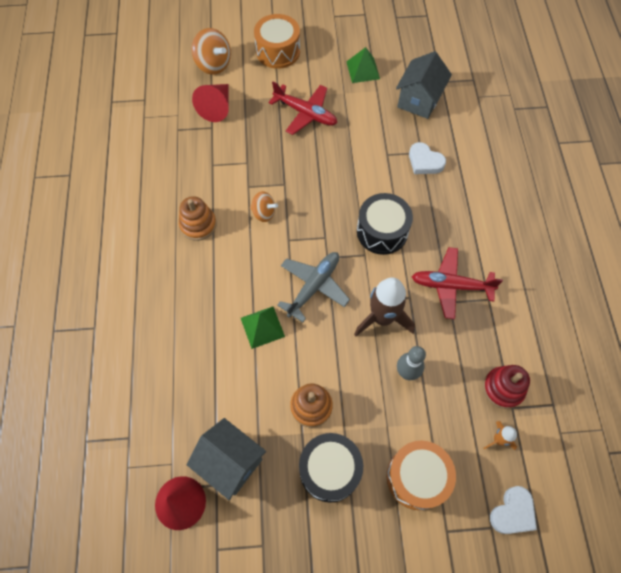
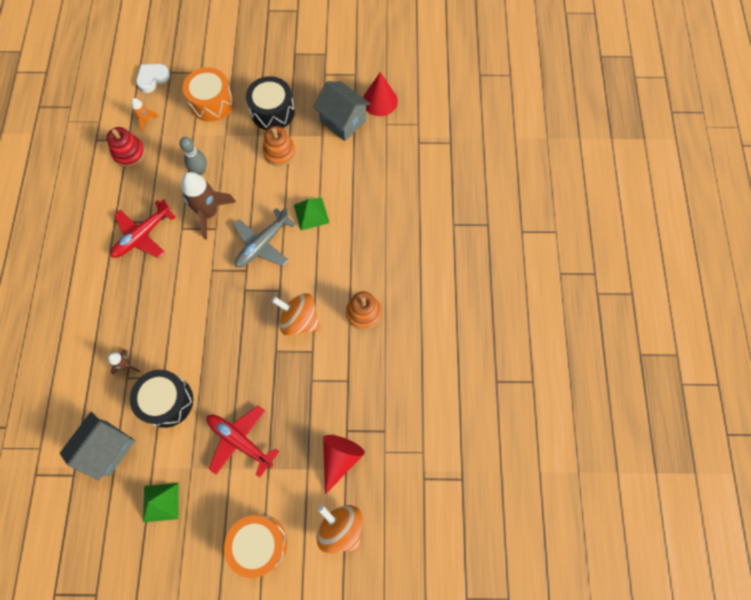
camera: 175 degrees left, 5 degrees up
(264, 213) = (299, 320): orange spinning top -> orange spinning top, size x1.59
(382, 231) = (190, 291): black drum -> black drum (167, 401)
(424, 162) = (126, 365): white heart -> brown rocket
(451, 285) = (142, 235): red plane -> red plane turned 120 degrees clockwise

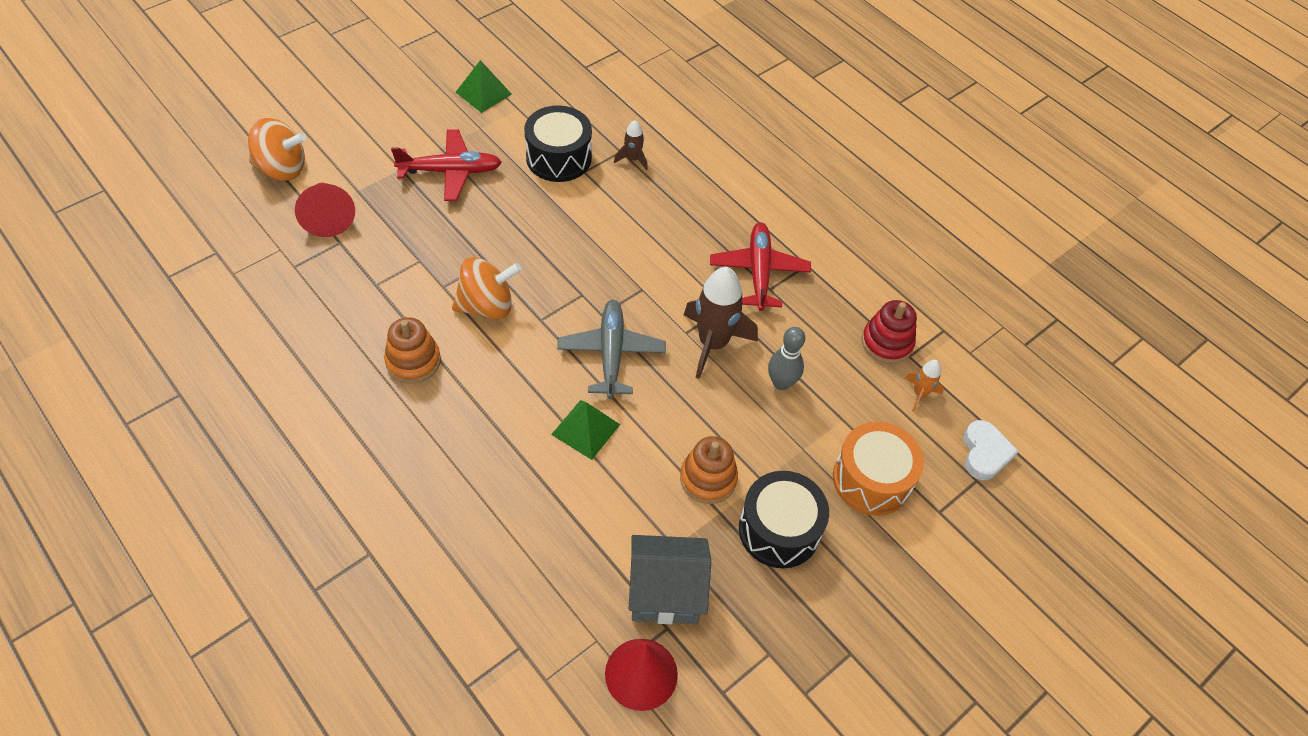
camera: 135 degrees right, 15 degrees down
(108, 448) = (576, 98): grey house -> none
(259, 544) = (358, 117): orange drum -> none

